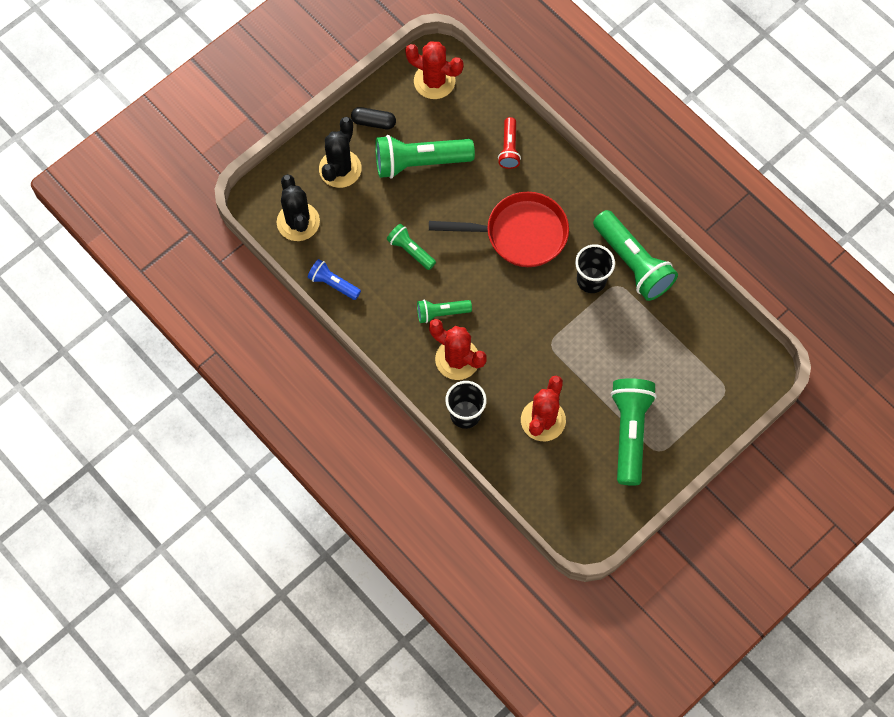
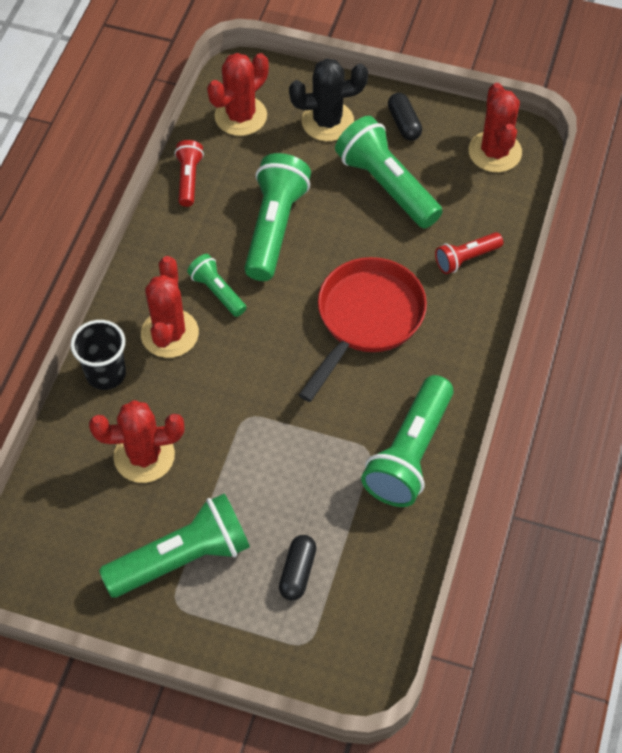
camera: 60 degrees right, 10 degrees down
(298, 222) = (241, 116): black cactus -> red cactus
(333, 284) = (189, 179): blue flashlight -> red flashlight
(410, 250) = (274, 227): green flashlight -> green flashlight, size x1.86
(519, 234) = (366, 319): red pan -> red pan turned 120 degrees counterclockwise
(591, 280) = (357, 420): black cup -> none
(677, 370) = (298, 572): none -> black capsule

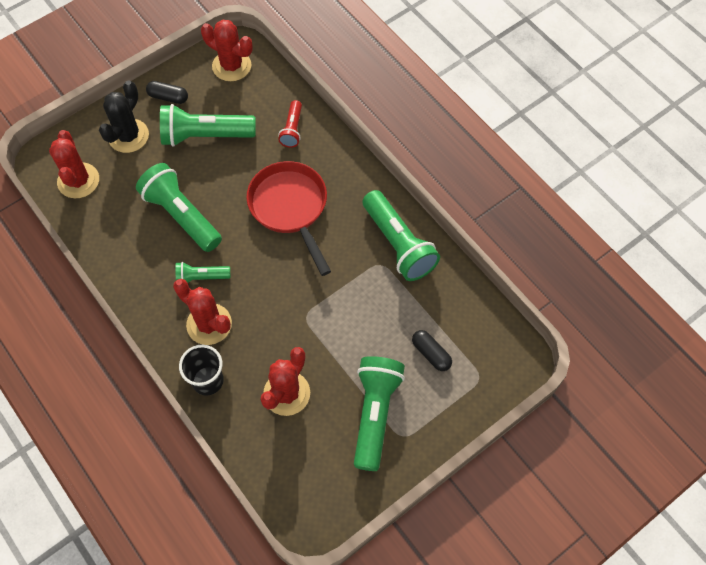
camera: 55 degrees left, 5 degrees up
(189, 179) = (100, 241): red flashlight -> none

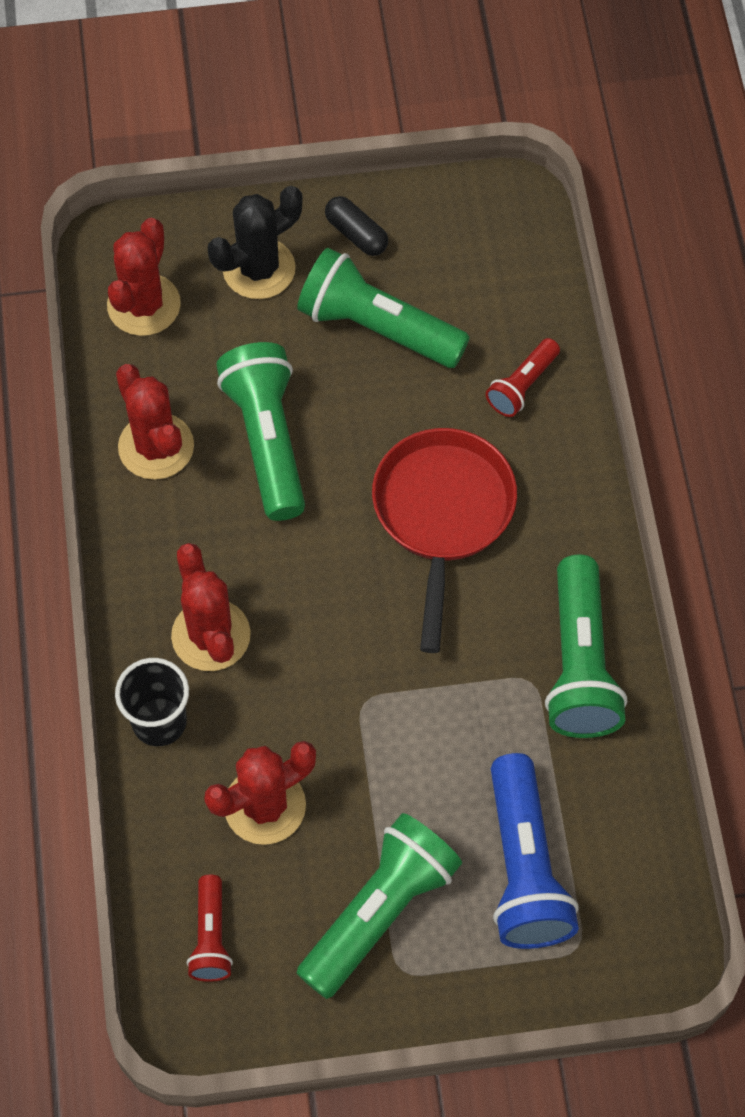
camera: 30 degrees right, 0 degrees up
(201, 277) = (241, 555): green flashlight -> none
(231, 66) = (487, 229): red cactus -> red cactus (156, 446)
(298, 473) = (211, 937): none -> red flashlight
(431, 353) = (524, 867): black capsule -> blue flashlight

